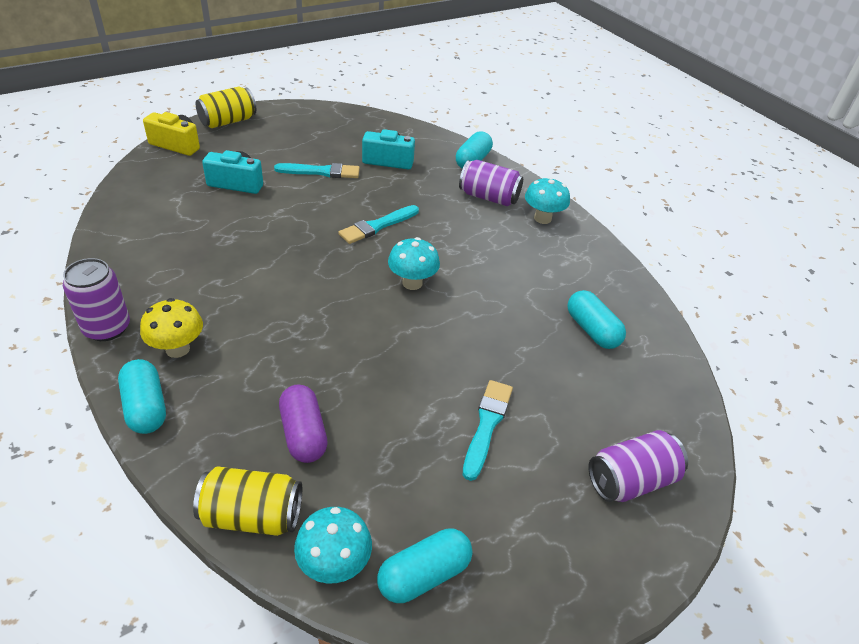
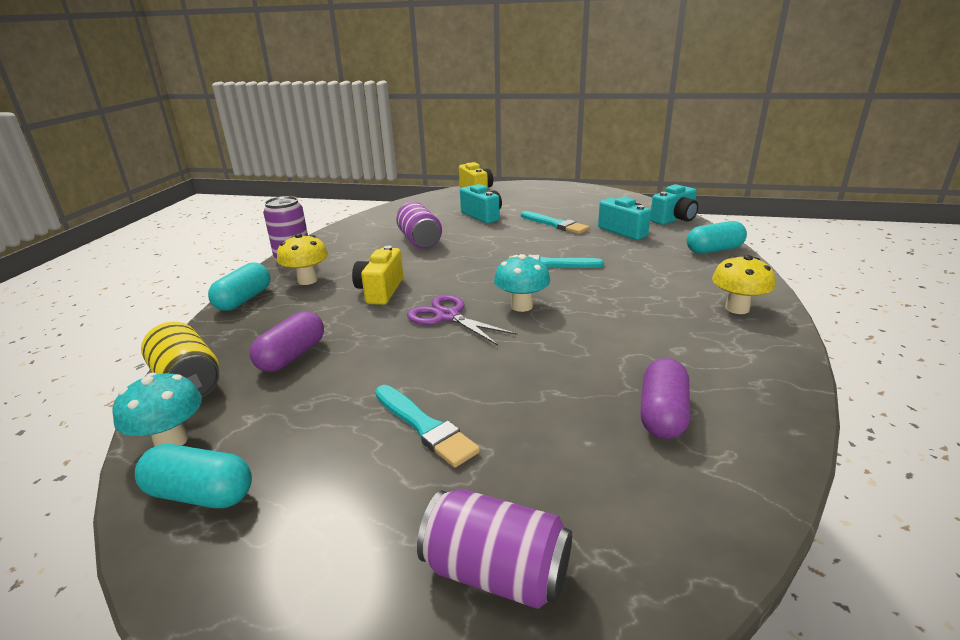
camera: 50 degrees right, 15 degrees down
(228, 121) = (529, 187): yellow can -> none
(274, 324) = (380, 291): none -> yellow camera
(371, 322) = (448, 316): none -> purple scissors
(409, 131) = (674, 219): none -> turquoise camera
(487, 425) = (425, 427): turquoise brush -> turquoise brush turned 75 degrees clockwise
(488, 197) = (693, 277): purple can -> purple can (420, 240)
(542, 218) = (737, 308): turquoise mushroom -> yellow mushroom
(592, 330) = (662, 414): turquoise capsule -> purple capsule

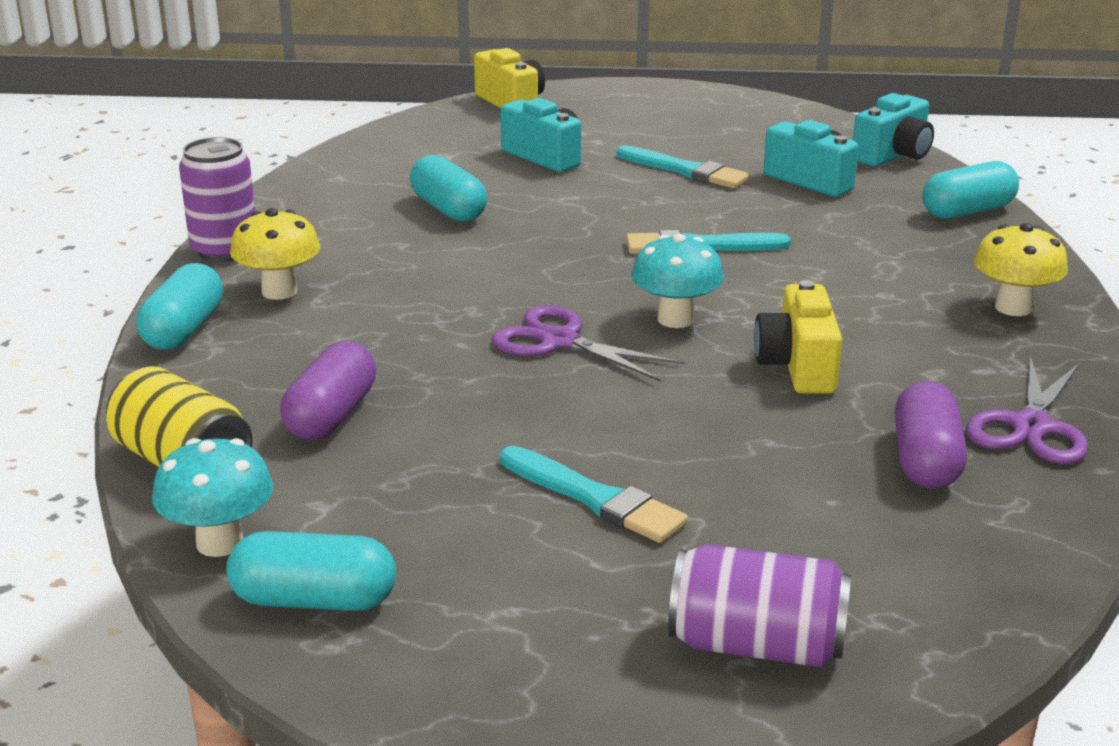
camera: 10 degrees left, 0 degrees up
(380, 291) = (423, 304): yellow camera -> yellow camera (797, 366)
(420, 240) = (448, 209): purple can -> turquoise capsule
(742, 393) = (1030, 426): none -> purple scissors

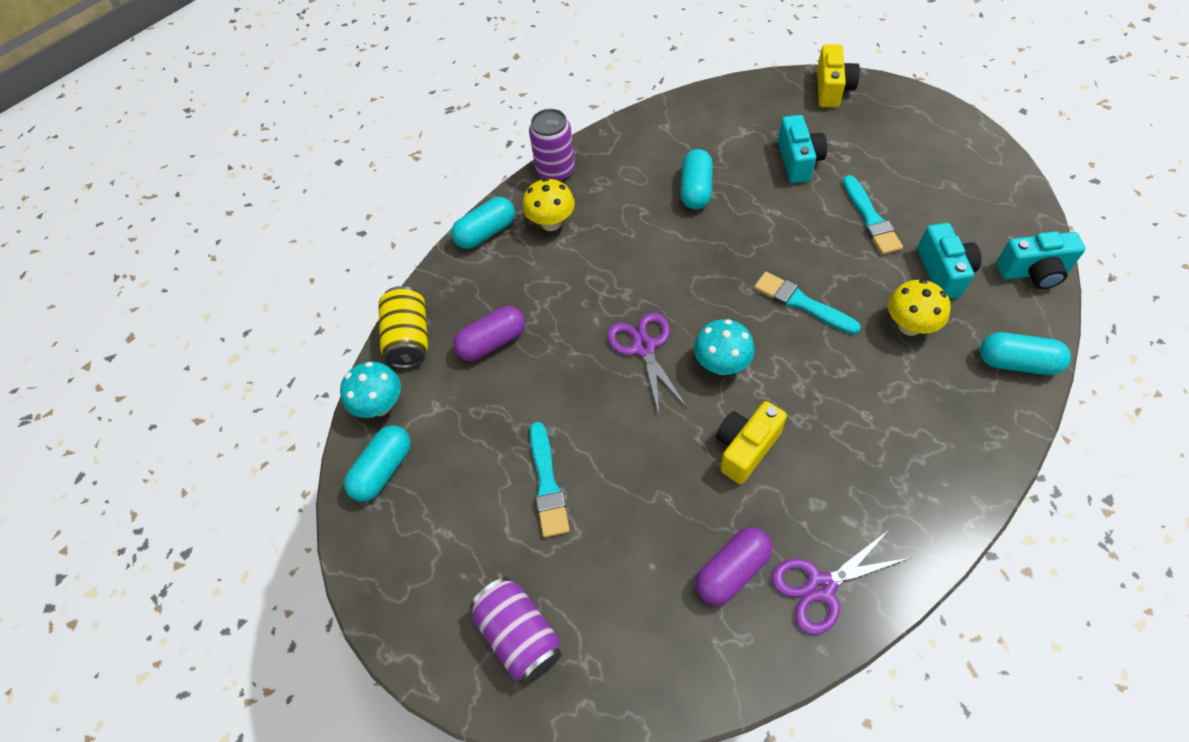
camera: 45 degrees right, 30 degrees up
(314, 600) = (383, 470): turquoise capsule -> turquoise capsule turned 75 degrees clockwise
(1013, 308) = (934, 477): yellow mushroom -> yellow mushroom (909, 326)

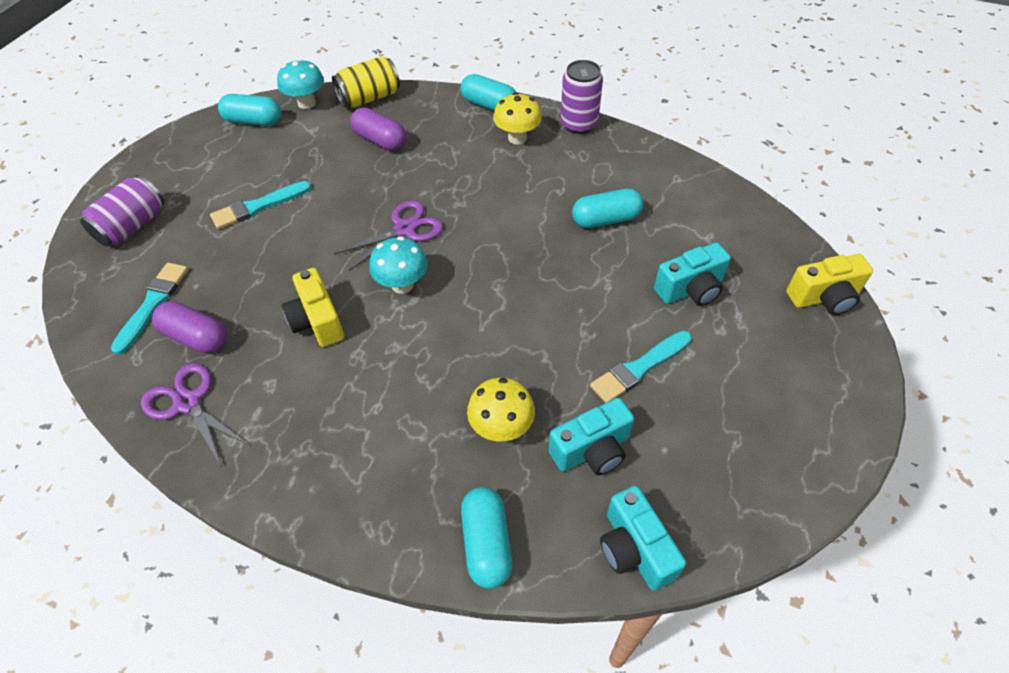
camera: 65 degrees right, 5 degrees down
(745, 448) = (317, 321): yellow camera -> yellow camera turned 135 degrees counterclockwise
(802, 303) = (496, 330): turquoise brush -> turquoise brush (152, 304)

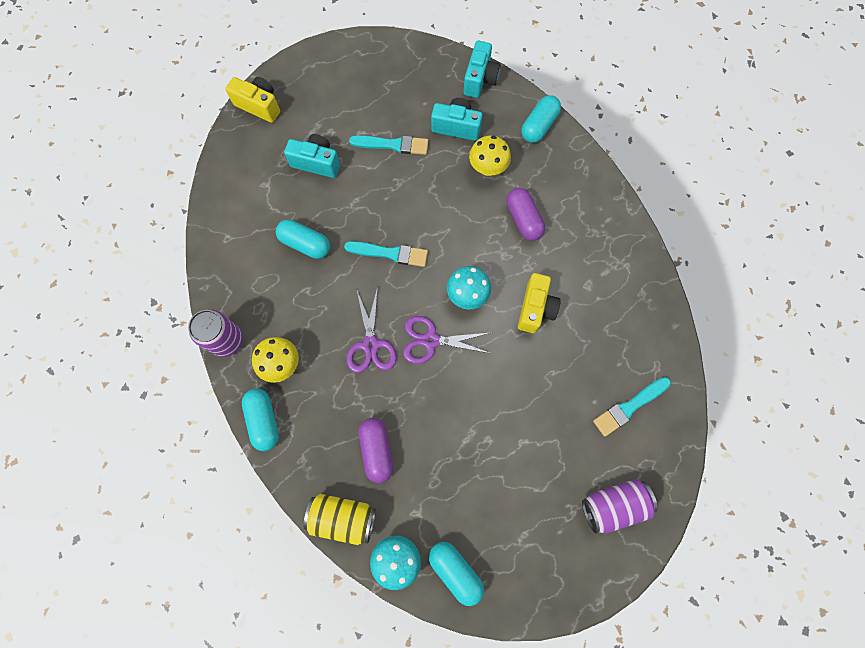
camera: 140 degrees left, 20 degrees up
(188, 403) = (639, 308): purple scissors -> purple scissors (370, 345)
(196, 337) = (614, 354): purple capsule -> purple capsule (523, 219)
(258, 206) = (512, 449): turquoise brush -> turquoise brush (390, 253)

